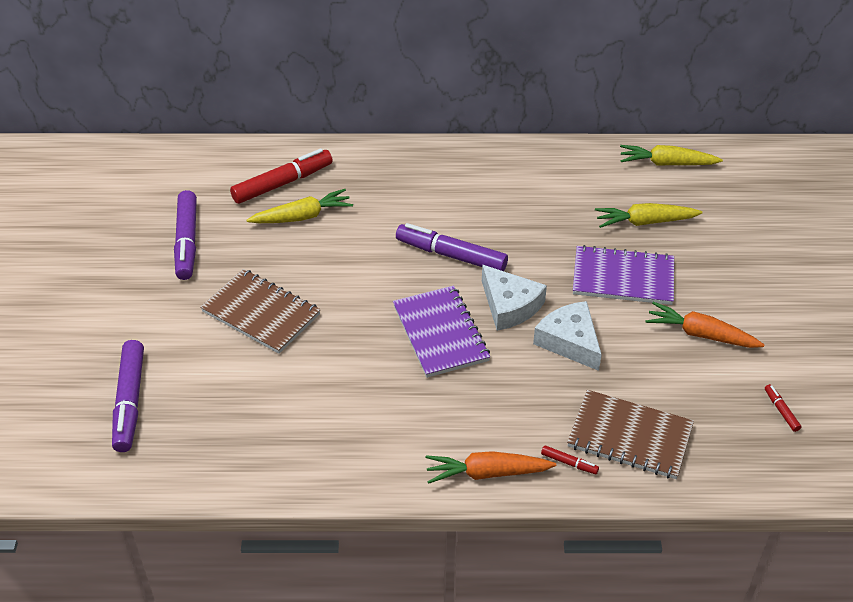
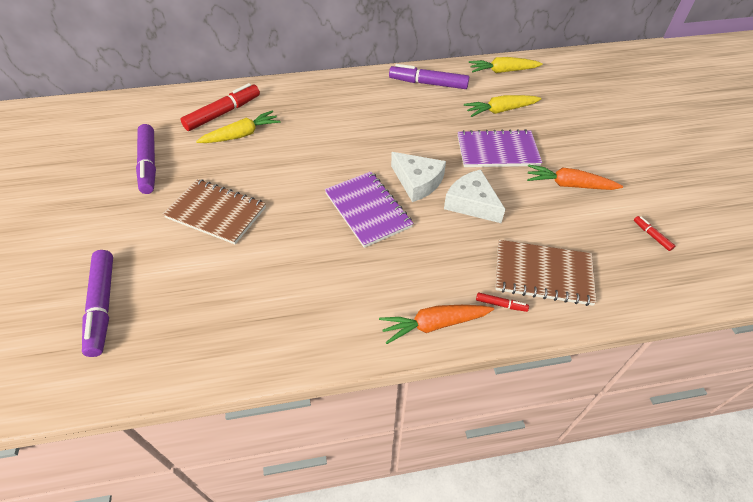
camera: 10 degrees left, 5 degrees up
(451, 255) = (363, 150): purple marker -> purple marker (428, 83)

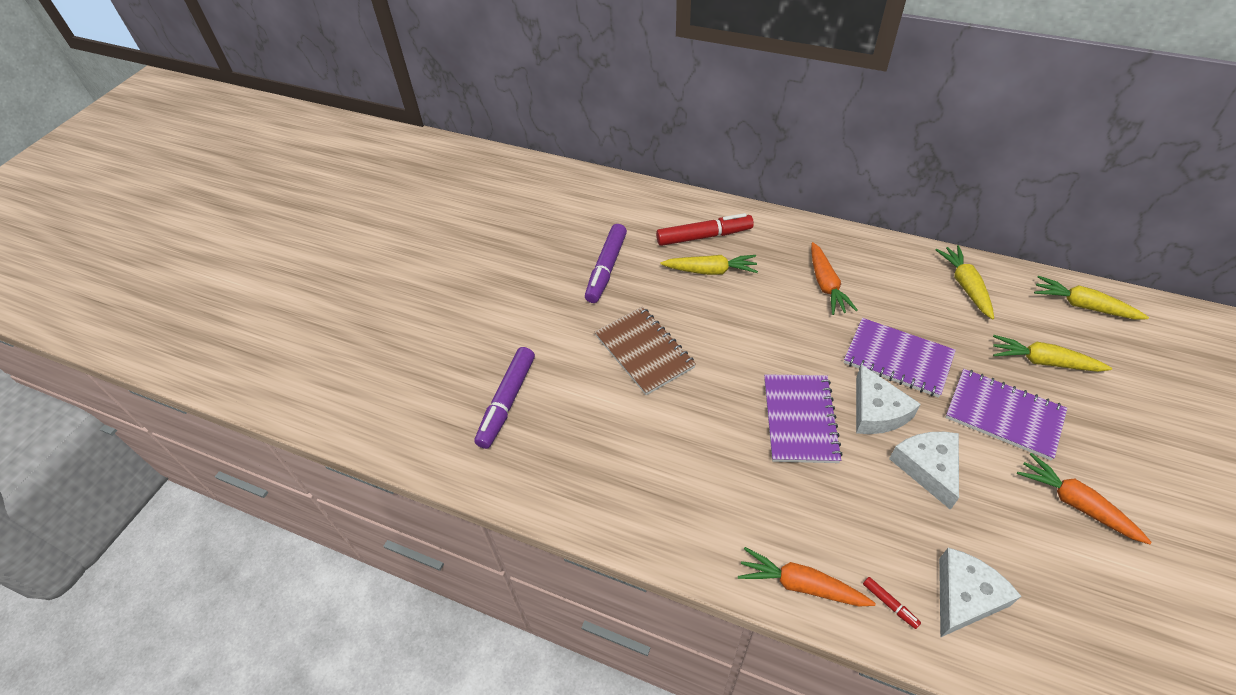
camera: 35 degrees right, 0 degrees up
(335, 114) = (826, 285): none -> orange carrot
(412, 143) = (898, 359): none -> purple notebook
(428, 83) = (965, 286): purple marker -> yellow carrot
(543, 274) = (964, 596): brown notebook -> white cheese
(652, 235) = (1152, 626): red marker -> none

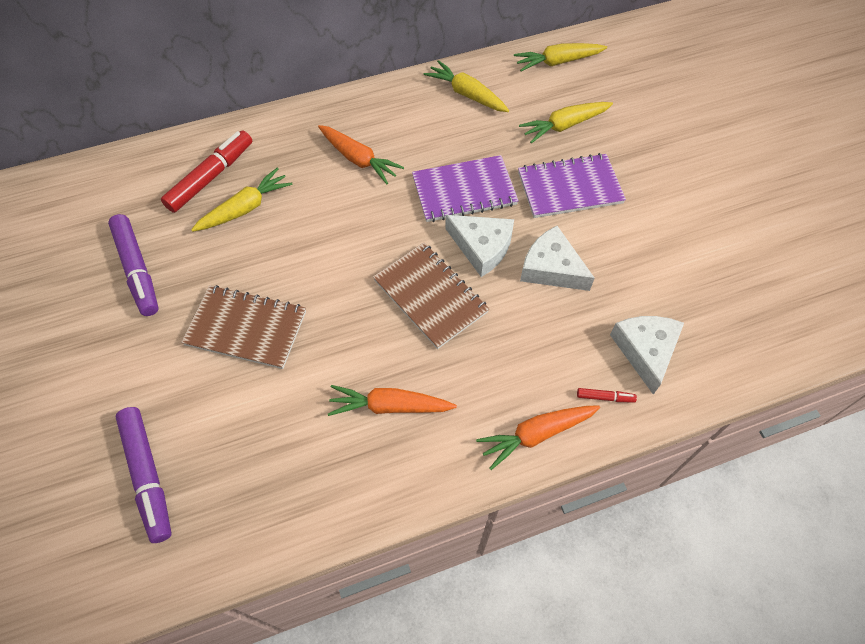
camera: 45 degrees left, 10 degrees up
(800, 419) = (430, 296): purple notebook -> brown notebook
(1075, 503) = (660, 225): orange carrot -> orange carrot (389, 406)

